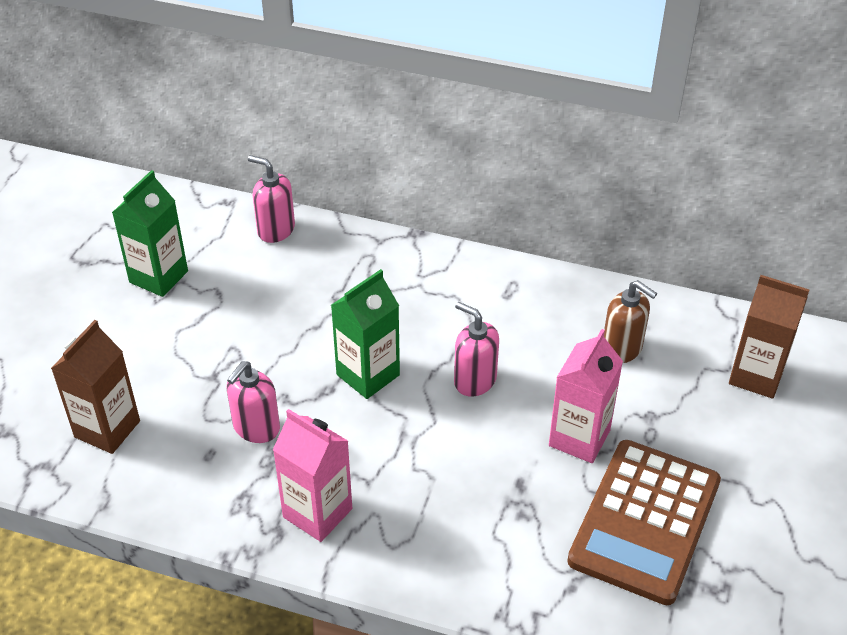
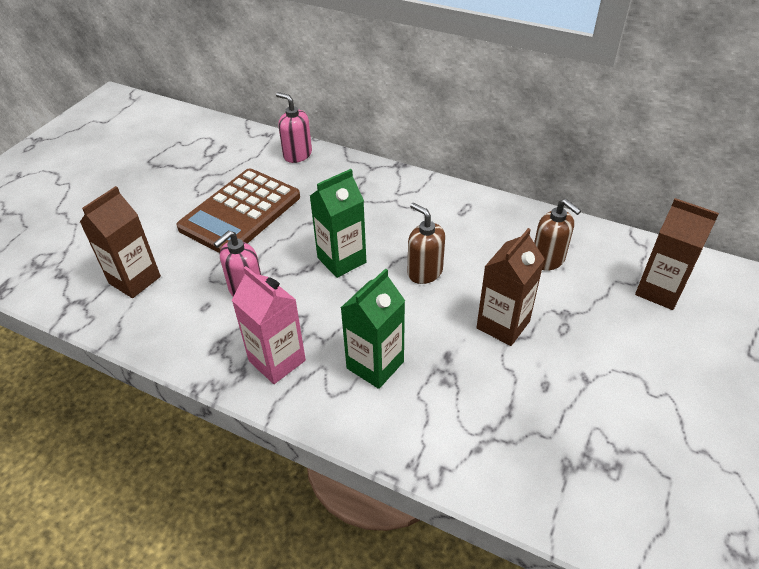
camera: 10 degrees right, 0 degrees up
(158, 277) = (205, 179): green carton -> green carton (375, 365)
(474, 380) = (424, 272): pink soap dispenser -> brown soap dispenser
(579, 438) = (503, 325): pink carton -> brown carton
(645, 521) = (550, 399): brown calculator -> brown calculator (240, 212)

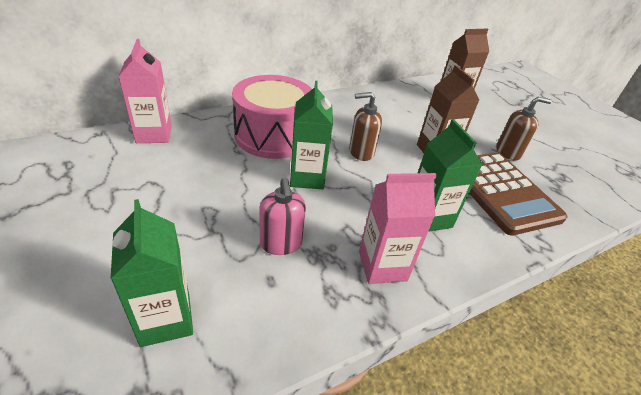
camera: 60 degrees left, 5 degrees down
(134, 280) = (165, 319): brown carton -> green carton
(240, 212) = (176, 197): brown calculator -> brown calculator (501, 192)
(297, 154) = (154, 134): pink soap dispenser -> pink carton
(377, 208) = (273, 135): none -> pink drum
(548, 259) = (397, 111): brown soap dispenser -> brown soap dispenser (508, 152)

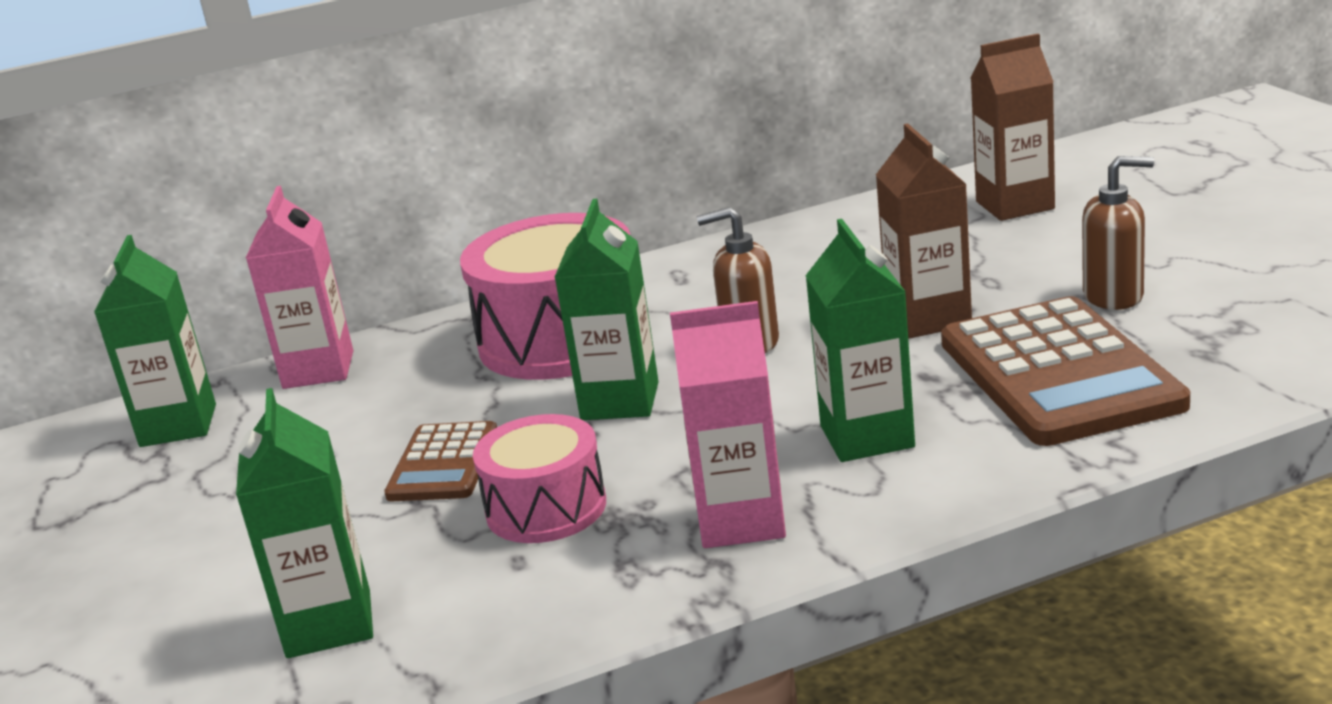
camera: 15 degrees right, 15 degrees down
(78, 158) = (178, 425): none -> green carton
(223, 205) = (443, 464): none -> brown calculator
(281, 243) = (546, 508): pink soap dispenser -> pink drum

